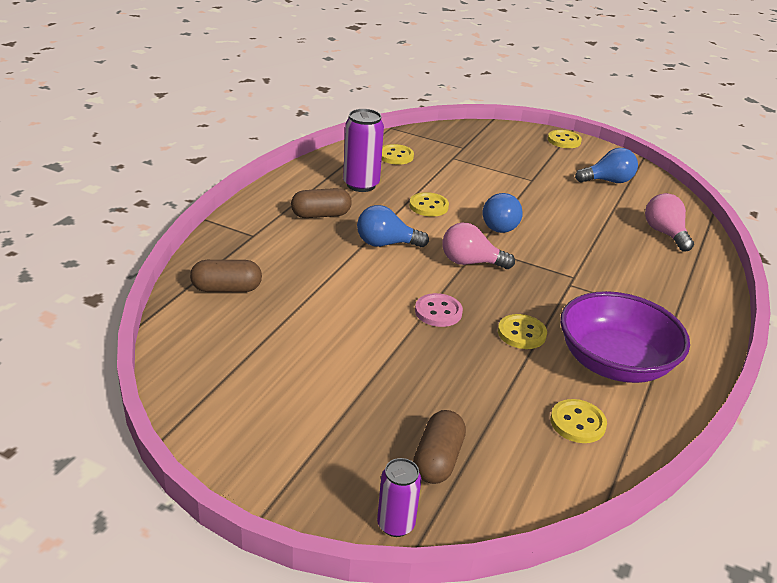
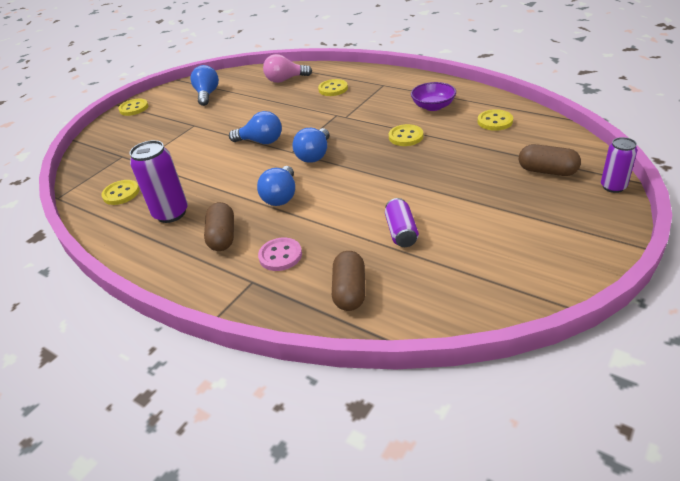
camera: 75 degrees left, 5 degrees up
(313, 323) = (401, 232): none -> purple can
(428, 206) = (223, 174): yellow button -> yellow button (333, 89)
(438, 312) = (382, 170): pink button -> pink button (280, 256)
(470, 262) = (314, 155): pink light bulb -> blue light bulb
(614, 363) = (433, 106): purple bowl -> purple bowl, size x0.56

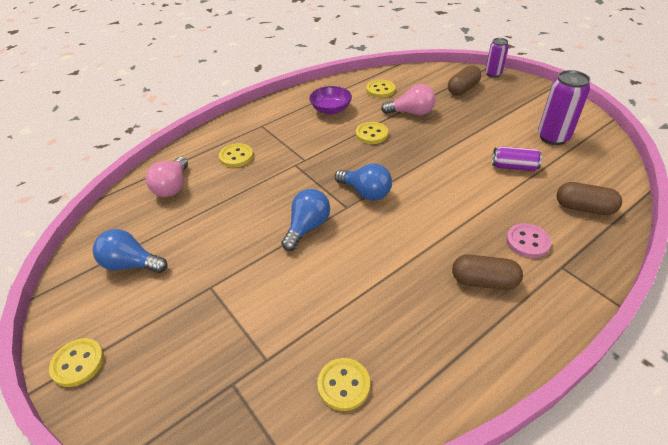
camera: 75 degrees left, 5 degrees up
(171, 213) = (420, 326): purple can -> purple can (553, 137)
(281, 196) = (429, 227): blue light bulb -> none
(463, 149) = (411, 113): none -> pink light bulb

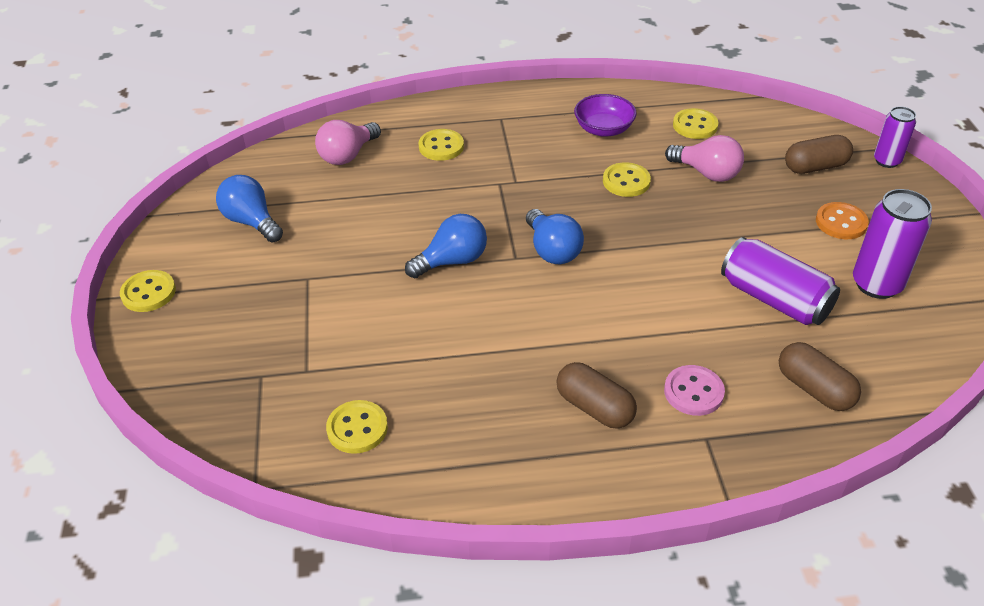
camera: 30 degrees right, 0 degrees up
(504, 112) = (841, 222): none -> orange button
(514, 167) = (774, 299): purple can -> purple can, size x1.60

